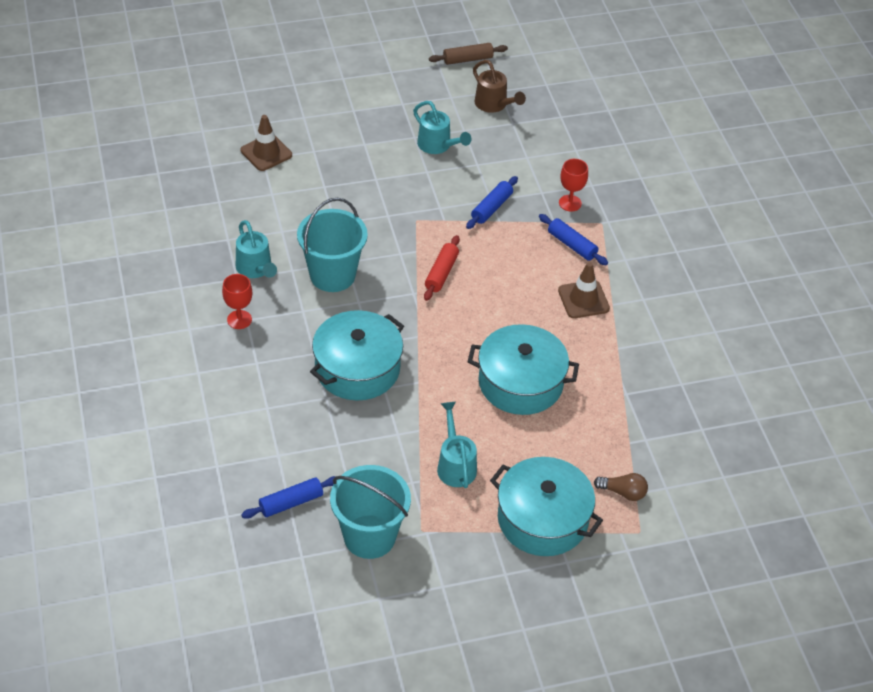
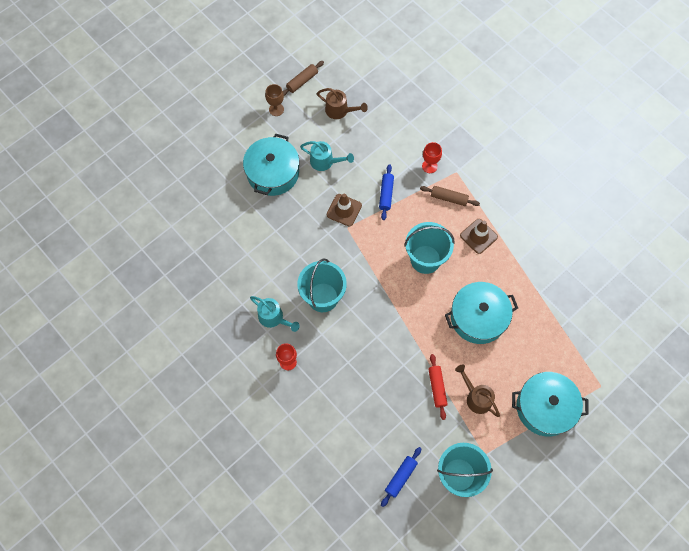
camera: 25 degrees left, 20 degrees up
(266, 153) = (223, 223): brown traffic cone -> brown traffic cone (344, 210)
(357, 368) = (380, 359): turquoise pot -> turquoise pot (273, 173)
(415, 73) = (276, 109): none -> brown goblet
(441, 273) = (386, 260): red rolling pin -> red rolling pin (437, 387)
(455, 465) = (476, 397): turquoise watering can -> brown watering can
(494, 293) = (425, 259): none -> turquoise bucket
(572, 245) = (449, 198): blue rolling pin -> brown rolling pin
(623, 492) = (577, 364): brown light bulb -> none

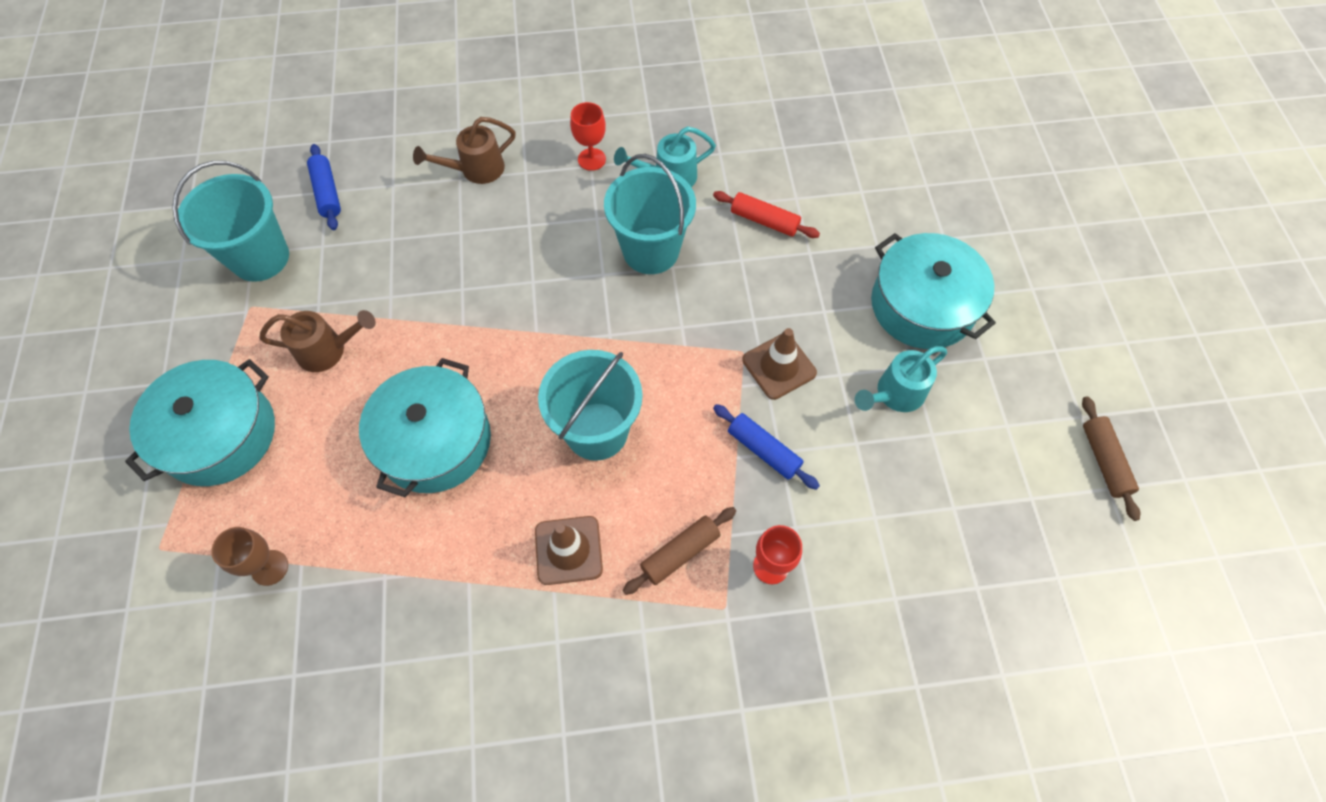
camera: 125 degrees right, 5 degrees down
(276, 109) = (1057, 381): brown goblet -> brown goblet (270, 567)
(340, 111) = (995, 485): brown watering can -> brown watering can (476, 170)
(437, 387) = (391, 309): red rolling pin -> red rolling pin (764, 221)

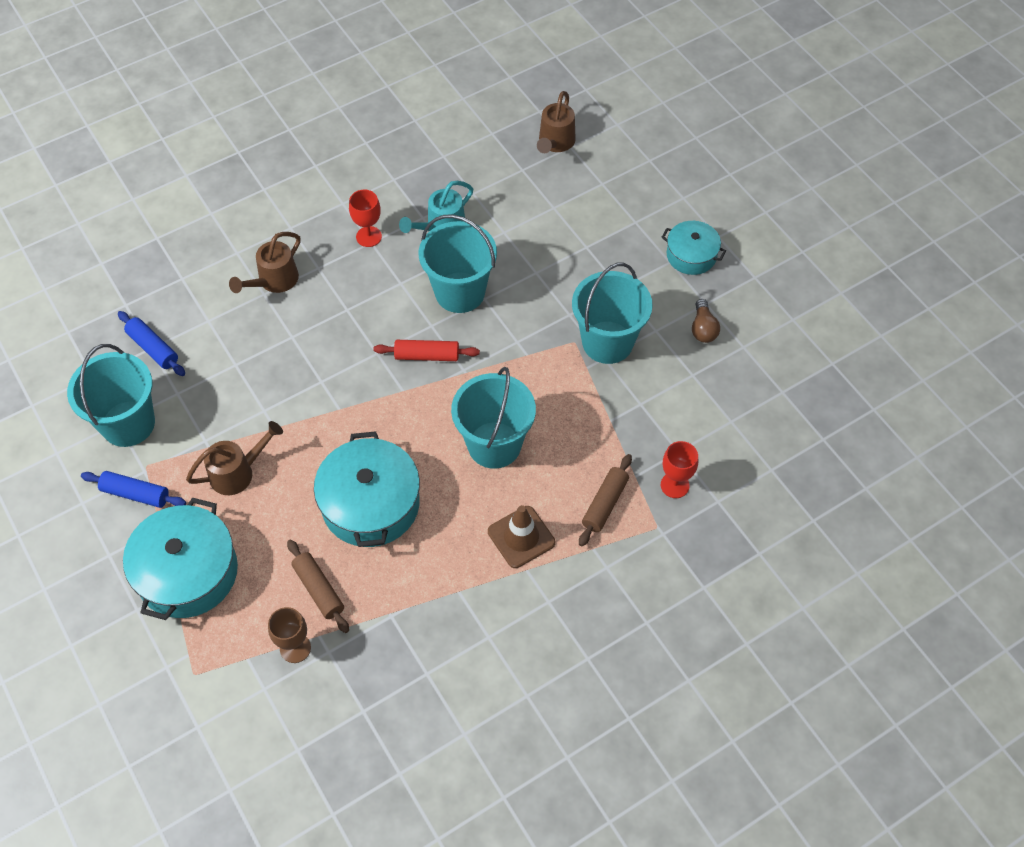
camera: 25 degrees left, 5 degrees down
(763, 450) = (628, 407): blue rolling pin -> blue rolling pin (136, 494)
(764, 221) = (538, 235): red rolling pin -> red rolling pin (427, 356)
(779, 366) = (607, 342): brown traffic cone -> turquoise bucket
(832, 131) = (555, 143): none -> brown watering can
(895, 394) = (703, 329): turquoise watering can -> brown light bulb
(922, 305) = (691, 255): turquoise pot -> turquoise pot, size x0.58
(1104, 461) = (870, 317): brown rolling pin -> brown rolling pin (319, 589)

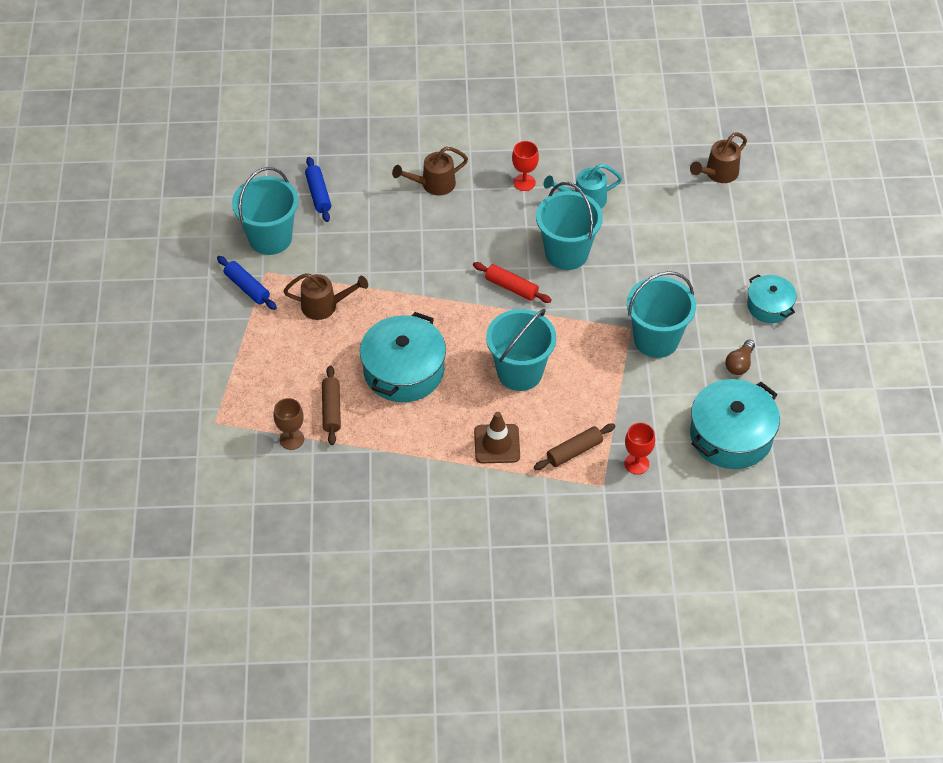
camera: 30 degrees right, 5 degrees down
(187, 572) = (250, 355): turquoise pot -> turquoise pot (731, 435)

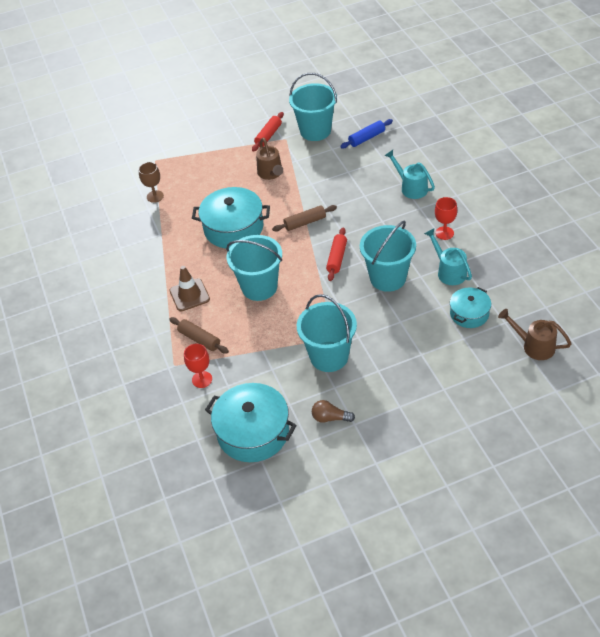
camera: 75 degrees right, 5 degrees down
(247, 287) = (268, 136): blue rolling pin -> red rolling pin
(331, 409) = (186, 206): brown rolling pin -> brown rolling pin (305, 222)
(433, 184) = (411, 187): brown watering can -> turquoise watering can
(769, 306) = (404, 422): turquoise pot -> turquoise pot (469, 314)

